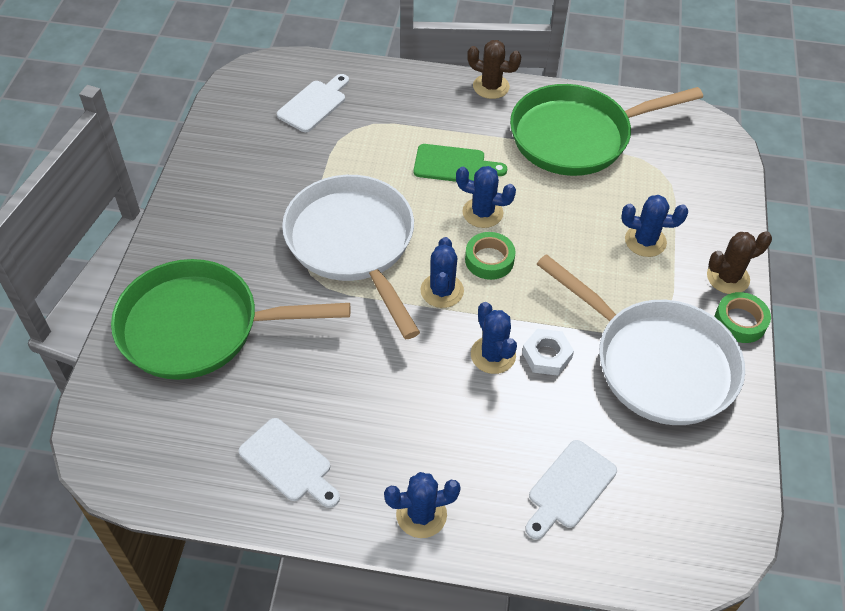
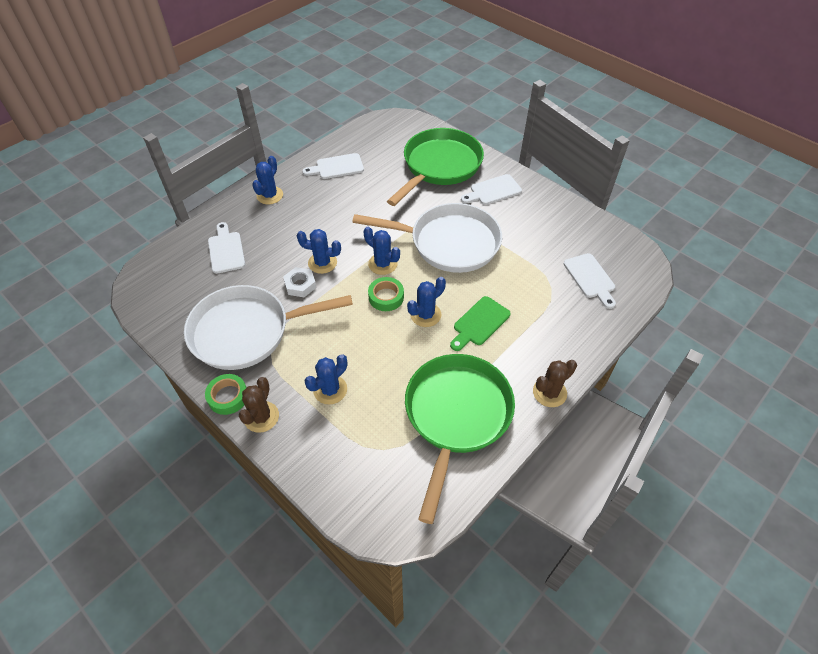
camera: 125 degrees right, 0 degrees up
(216, 243) = (493, 191): none -> white cutting board

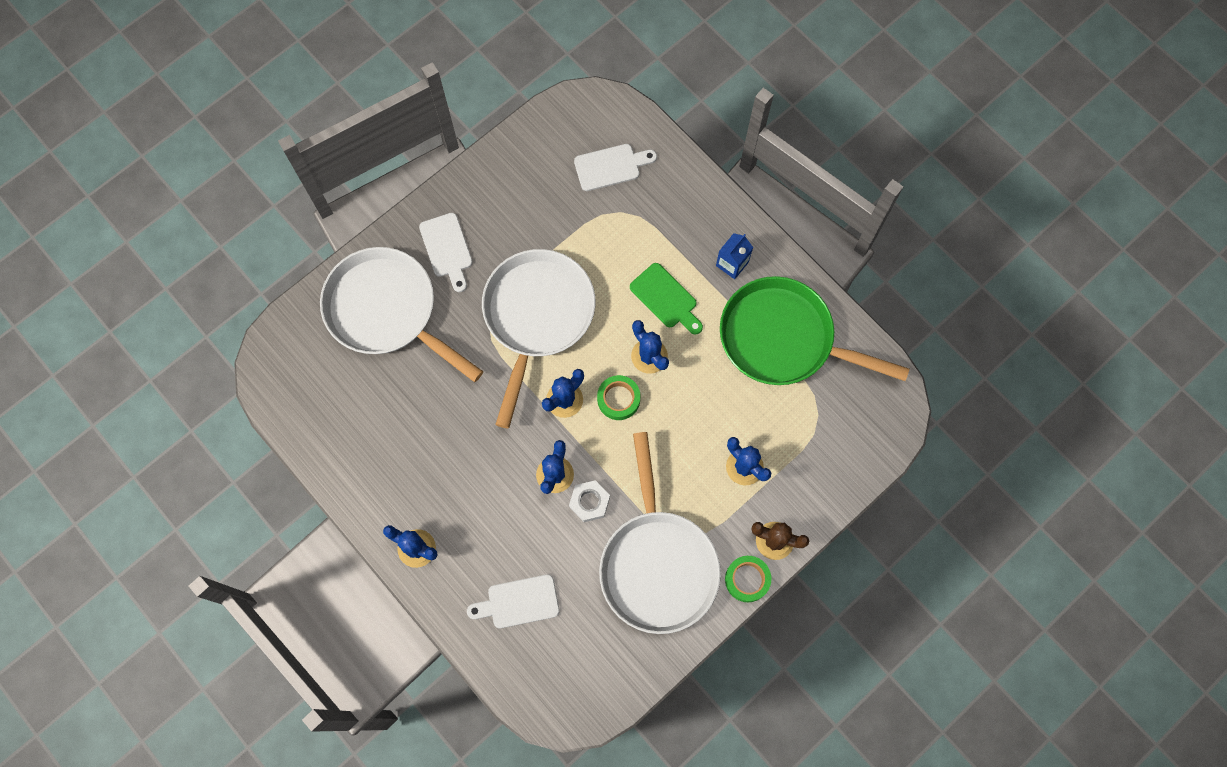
camera: 85 degrees left, 20 degrees up
(336, 167) = (368, 453): white cutting board -> none
(439, 166) = (387, 311): green pan -> white pan
(523, 370) = (732, 264): none -> blue carton
(549, 392) = (761, 243): brown cactus -> none

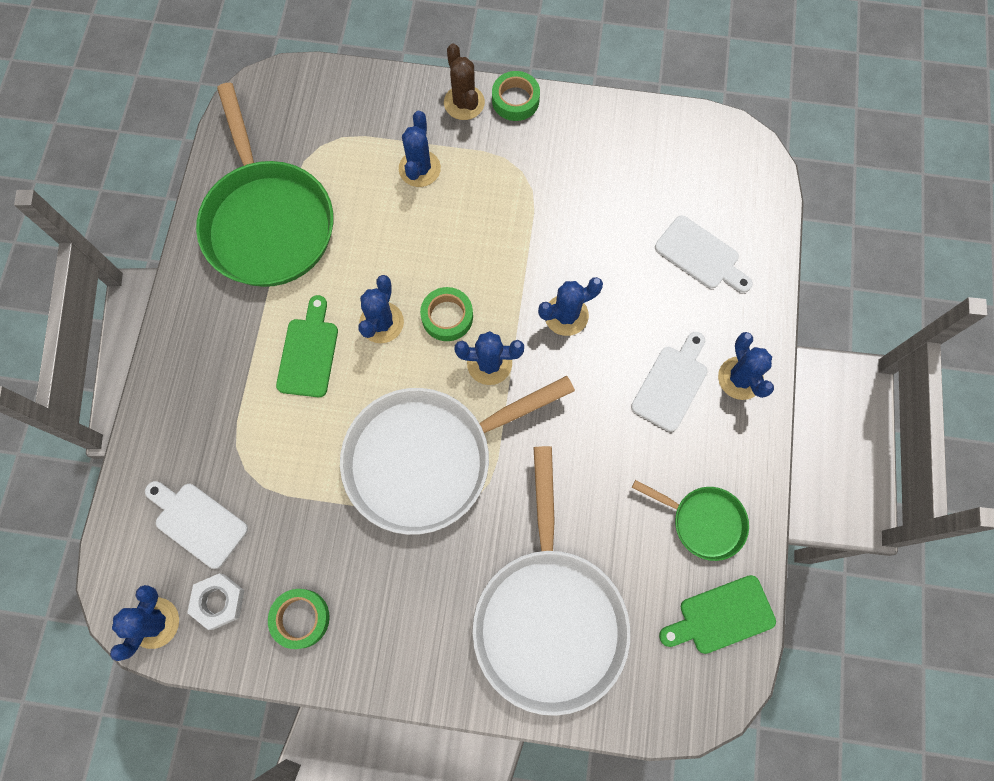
camera: 130 degrees left, 0 degrees up
(299, 405) = (721, 616): none -> green cutting board
(356, 443) = (703, 521): none -> green pan
(447, 249) = (429, 615): white cutting board -> white cutting board (671, 384)
(507, 183) = (300, 618): none -> green tape
(572, 110) = (155, 623): none -> blue cactus
(589, 502) = (563, 267): white nut -> white nut (218, 601)
(657, 564) = (566, 173): white pan -> none
(732, 264) = (223, 320): blue carton -> none

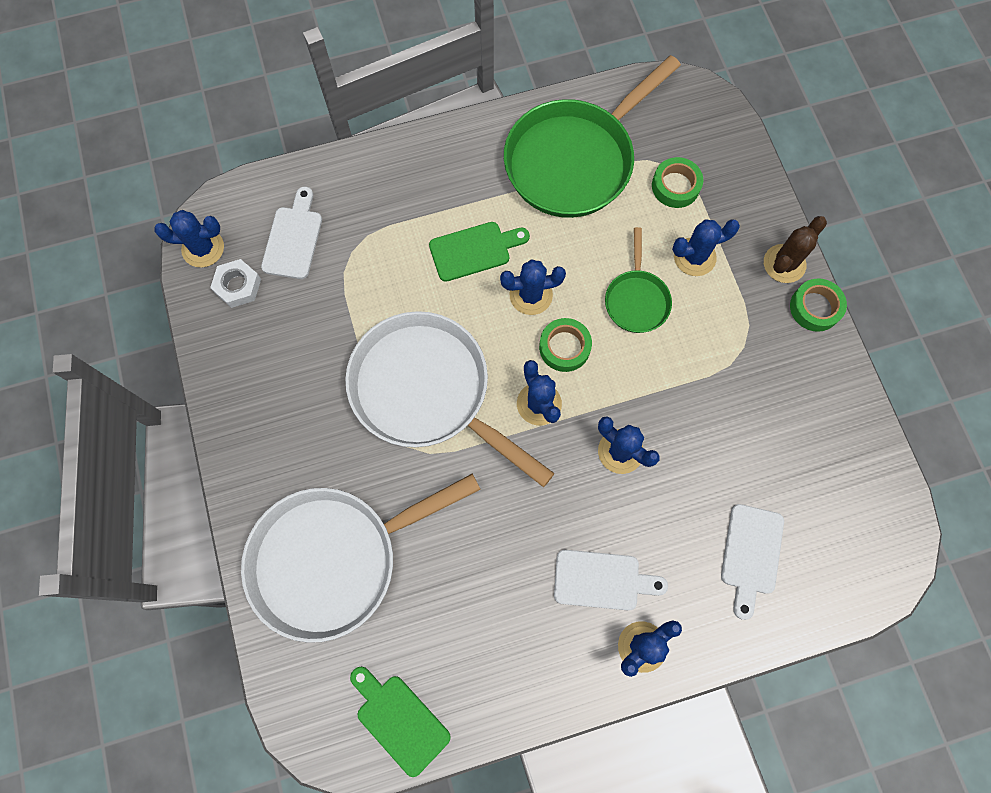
camera: 65 degrees right, 0 degrees up
(300, 618) = (249, 354): green tape -> green tape (675, 186)
(703, 521) = (481, 666): green pan -> green pan (636, 300)

